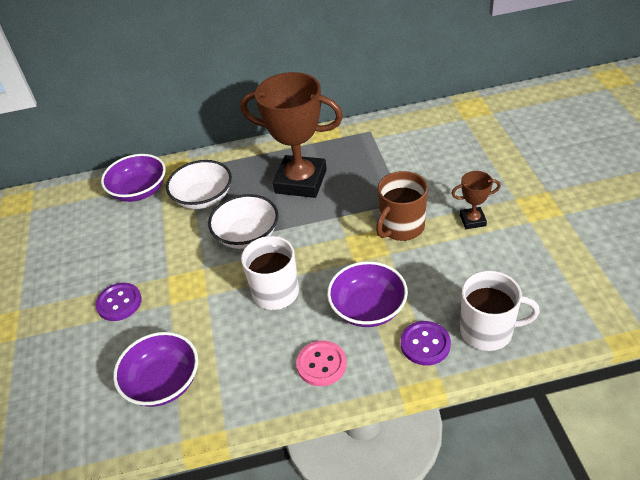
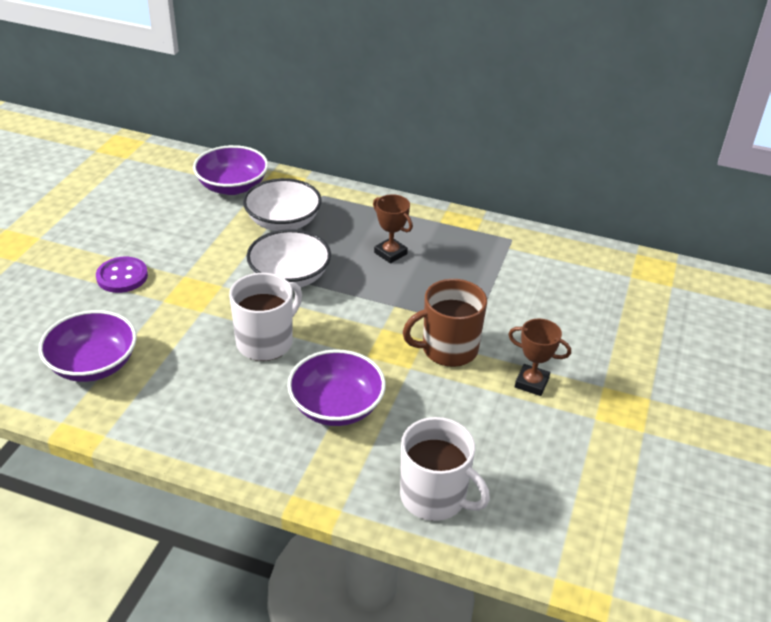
camera: 25 degrees right, 5 degrees down
(301, 181) = (390, 253): brown trophy -> brown trophy, size x0.45
(321, 364) = (242, 431): pink button -> none
(425, 344) = (358, 472): purple button -> none

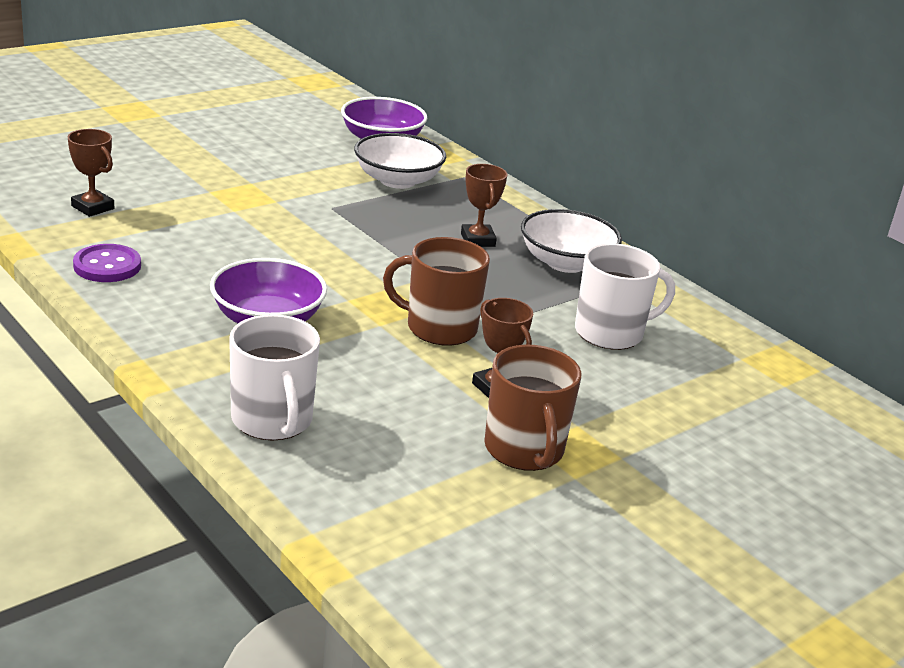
camera: 30 degrees right, 10 degrees down
(93, 364) = (92, 207): purple bowl -> brown trophy
(122, 276) = (195, 163): purple button -> purple button (107, 266)
(266, 342) = (263, 252): white mug -> white mug (610, 333)
(290, 277) = (350, 219): white bowl -> white bowl (566, 263)
(597, 426) = (524, 450): none -> brown mug

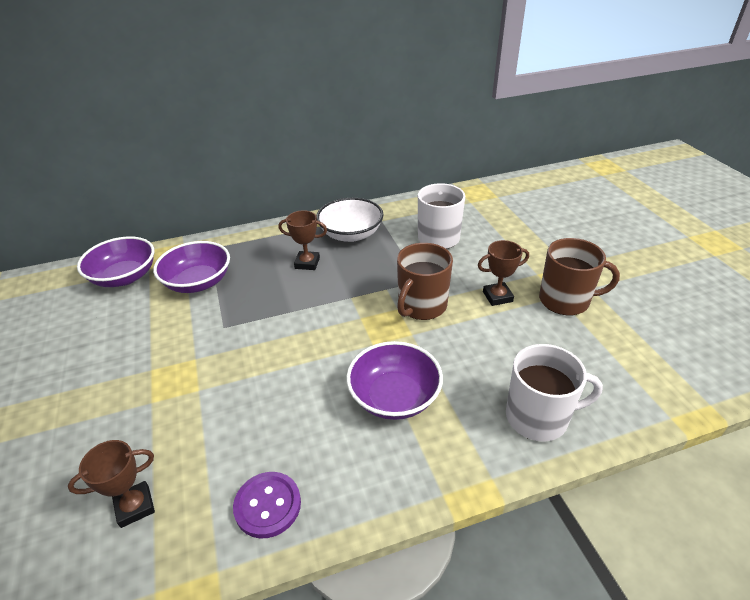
camera: 65 degrees left, 10 degrees up
(397, 180) = (198, 282): white bowl -> purple bowl

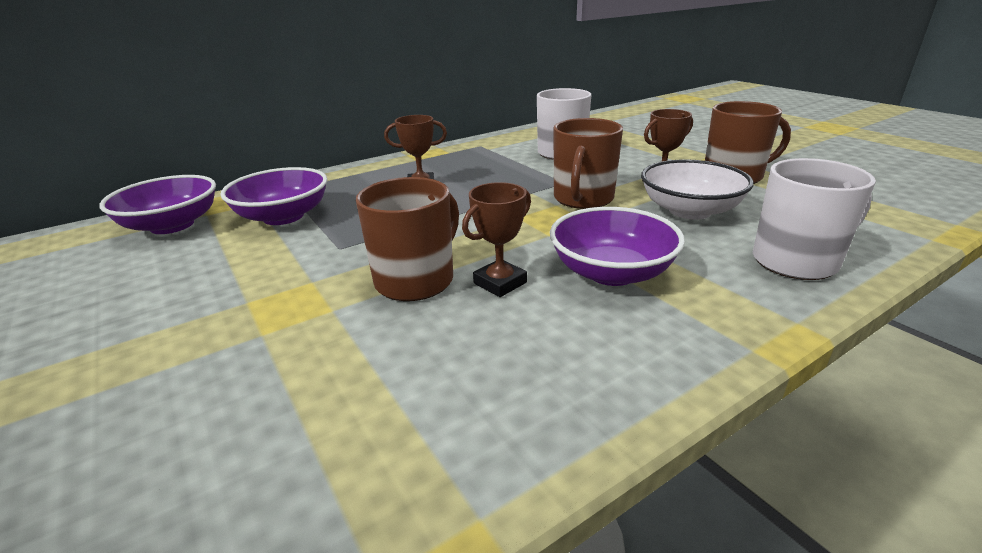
camera: 15 degrees left, 10 degrees down
(135, 506) = (283, 463): brown trophy -> brown trophy (500, 283)
(260, 373) = (416, 280): none -> brown mug
(268, 505) = (514, 413): purple button -> none
(351, 234) = (460, 161): white bowl -> white bowl (689, 210)

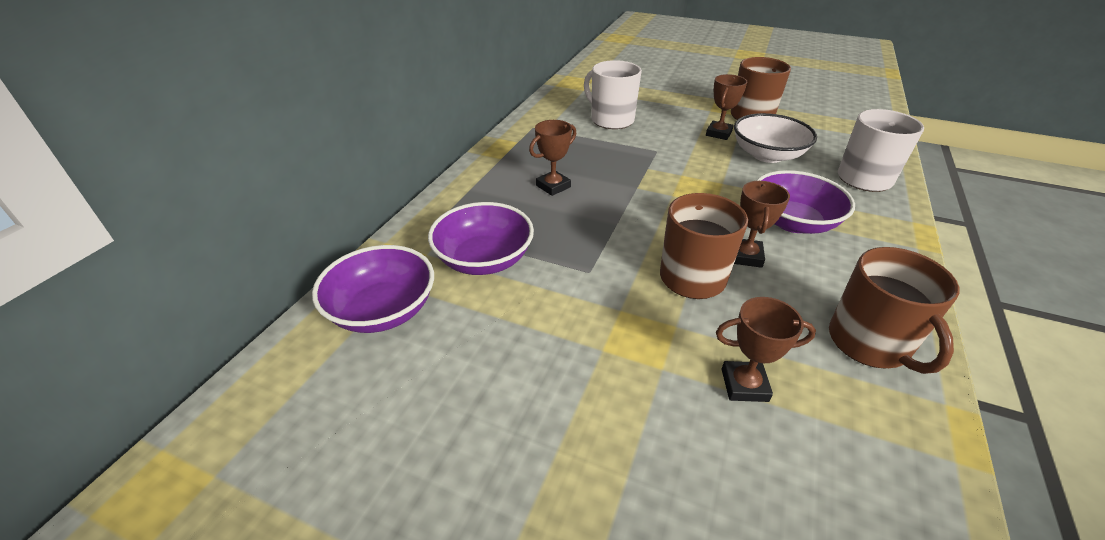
camera: 35 degrees left, 10 degrees up
(299, 379) = (744, 385): none -> brown trophy
(583, 199) = (692, 164): brown mug -> brown mug (869, 343)

